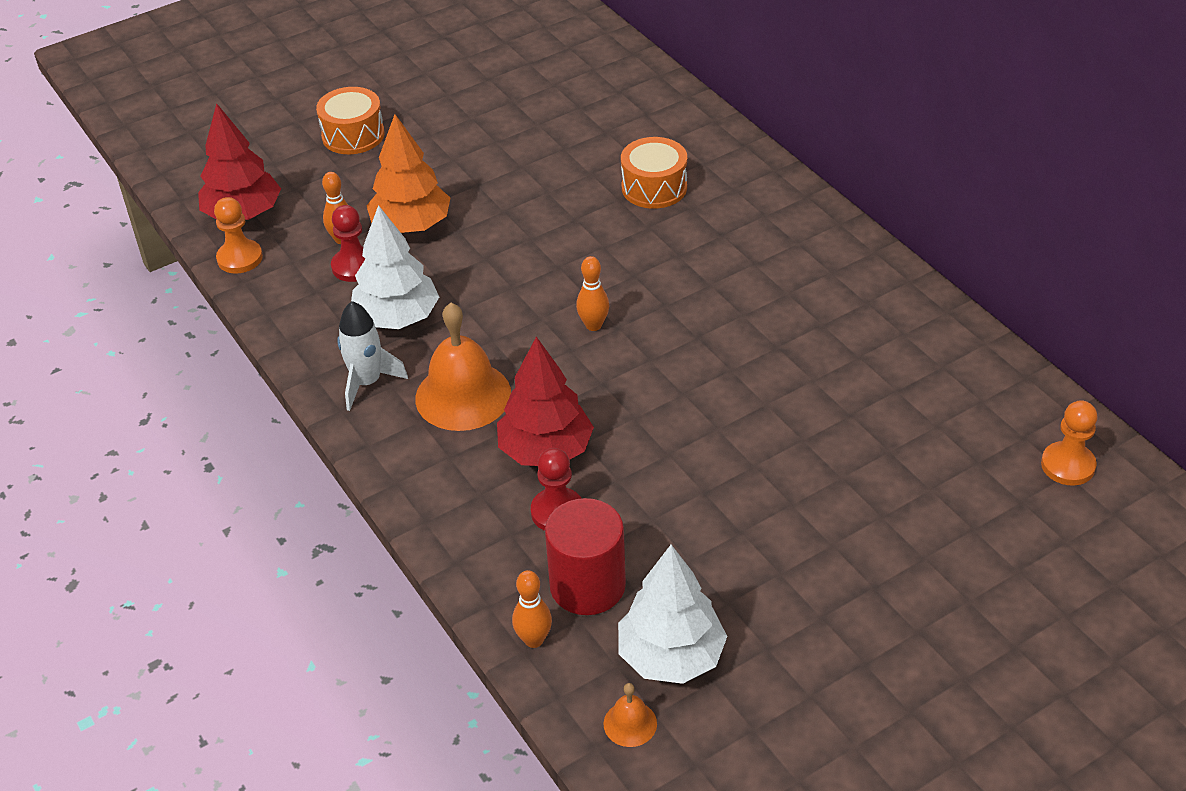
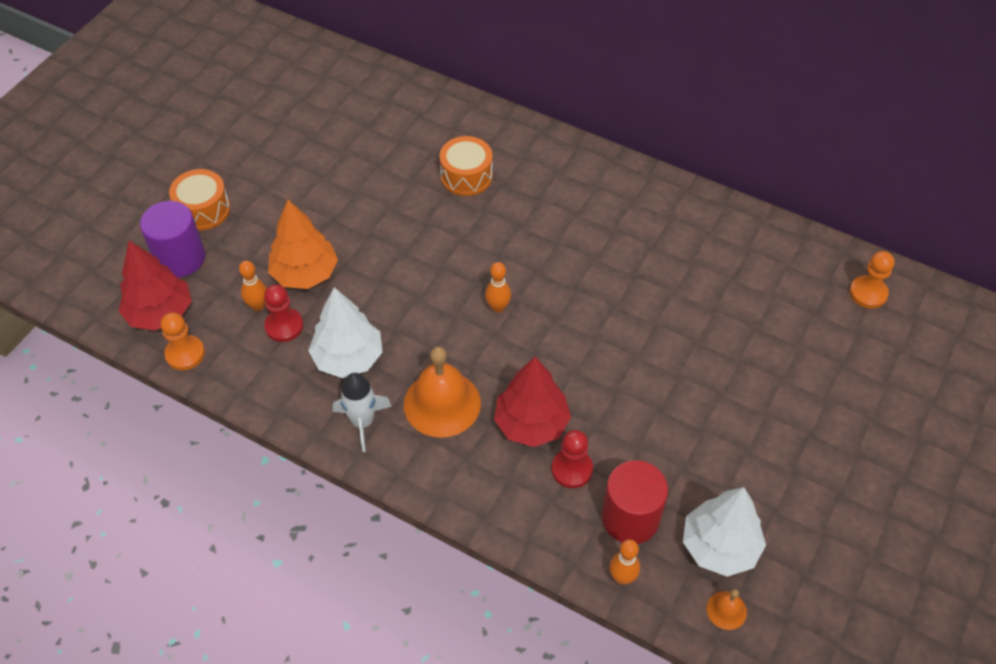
camera: 30 degrees left, 10 degrees up
(298, 172) = (180, 258): none -> purple cylinder

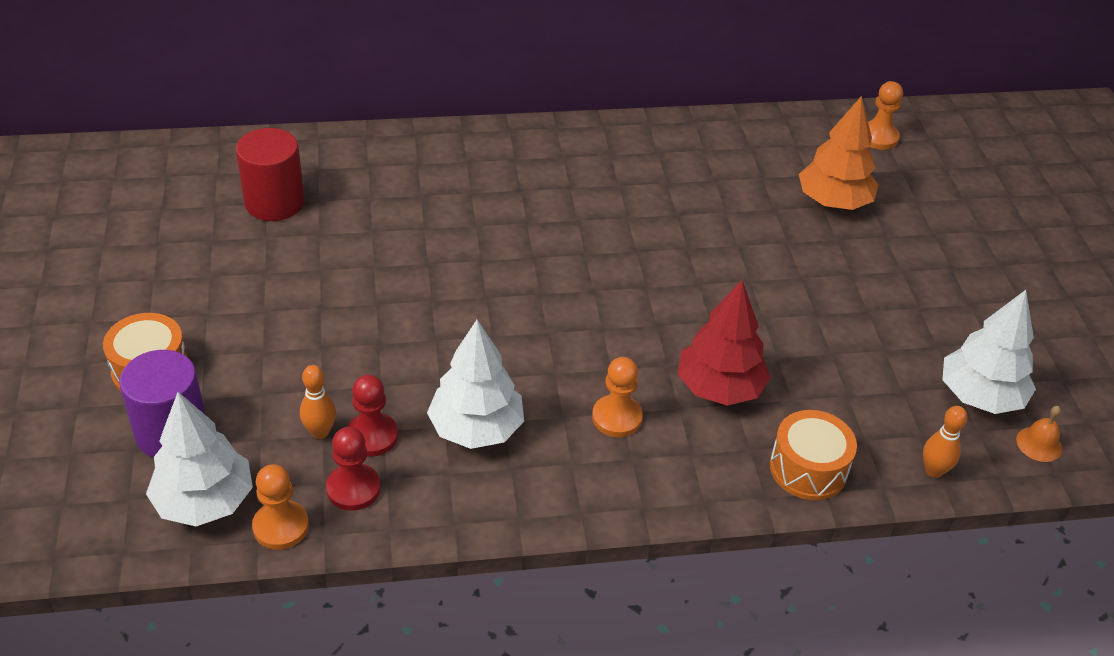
camera: 40 degrees left, 10 degrees down
(160, 313) = (204, 502): red tree -> white tree
(305, 273) = (343, 373): orange tree -> orange tree (833, 202)
(362, 422) = (555, 480): white rocket -> none
(442, 403) = (617, 417): orange bell -> orange pawn
(466, 176) = (426, 202): orange drum -> orange drum (808, 468)
(498, 307) = (580, 303): orange bowling pin -> none
(572, 469) = (796, 406): red pawn -> red pawn (353, 489)
(630, 518) = (887, 417): red cylinder -> red cylinder (274, 202)

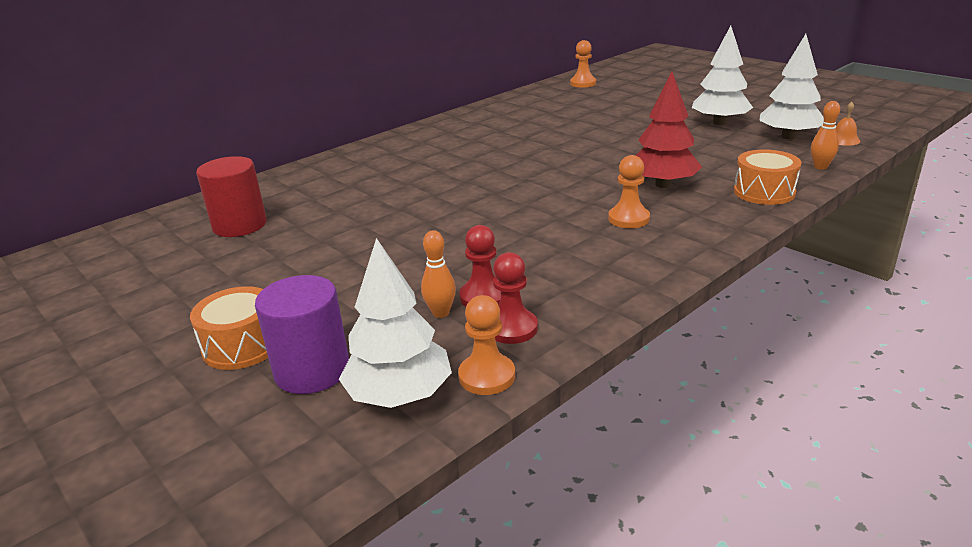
camera: 30 degrees left, 15 degrees down
(476, 429) = (551, 261): white tree -> white tree (719, 123)
(833, 202) = (599, 107): orange tree -> none

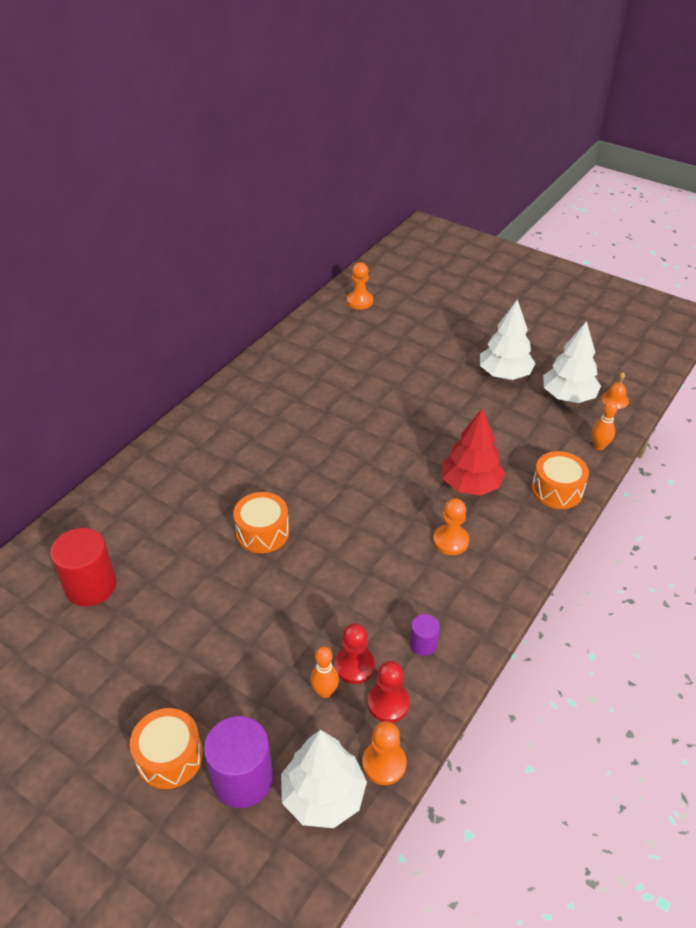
camera: 15 degrees left, 15 degrees up
(426, 203) = (262, 532): none -> orange drum
(571, 287) = (423, 644): none -> purple cylinder

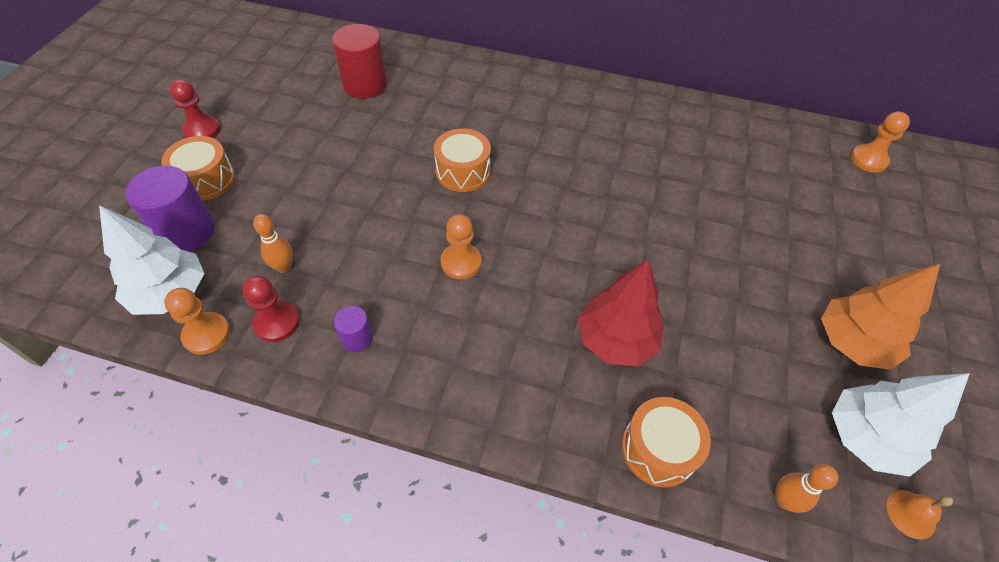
camera: 70 degrees right, 10 degrees up
(354, 666) = (317, 283): red pawn -> red pawn (202, 130)
(450, 541) = (514, 336): orange pawn -> orange pawn (461, 262)
(504, 374) = (852, 343): white tree -> orange tree

